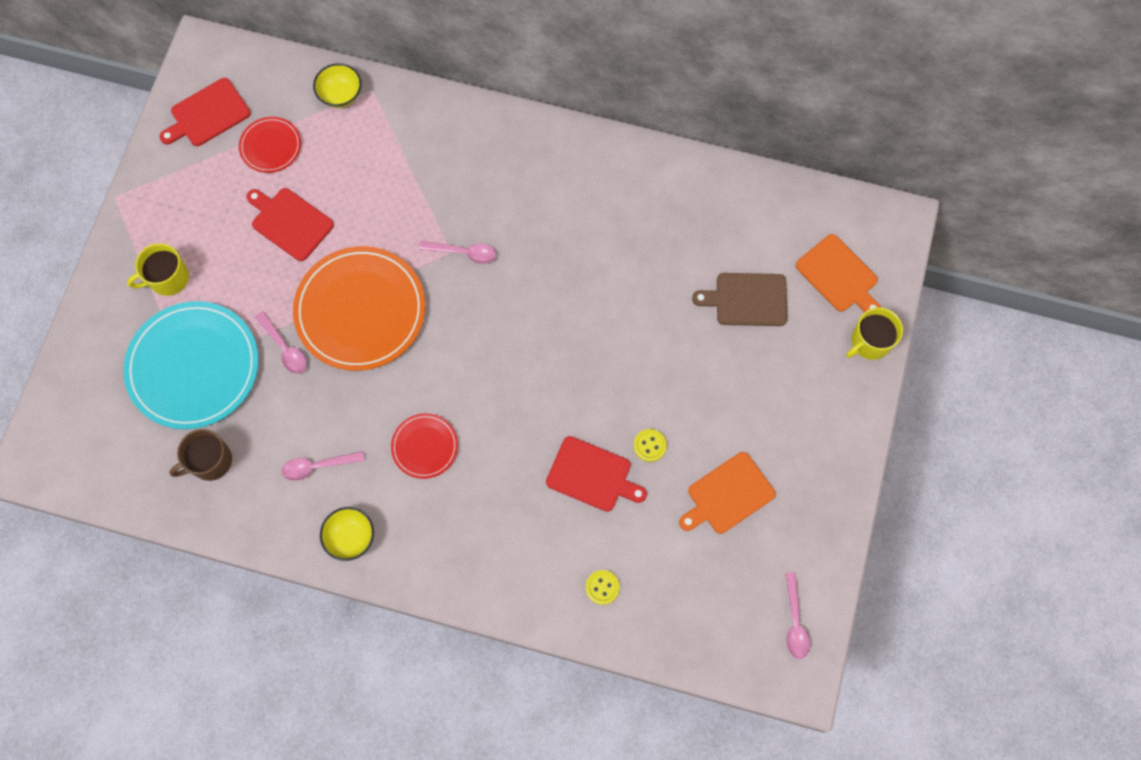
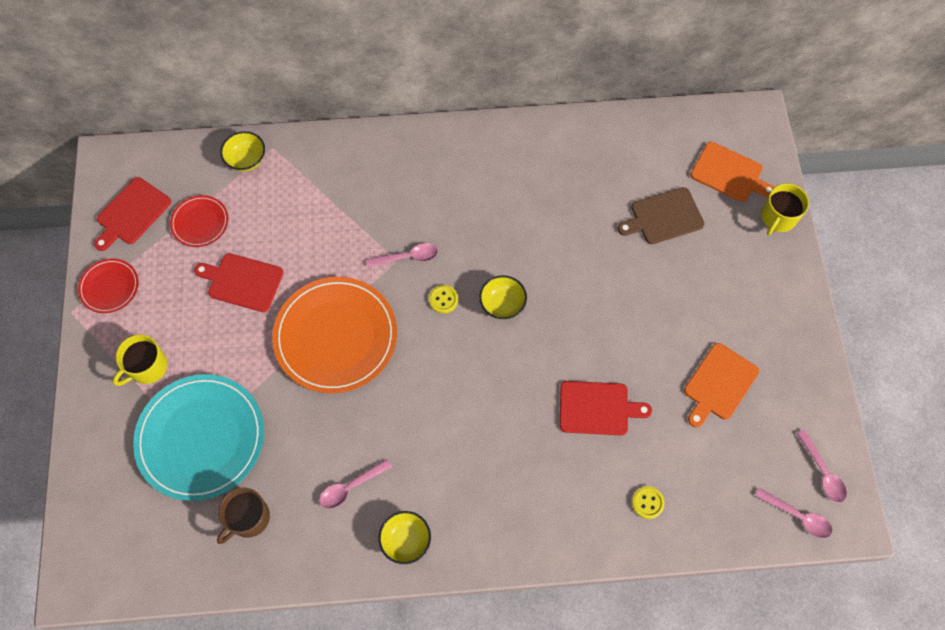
camera: 20 degrees left, 5 degrees down
(284, 348) = (279, 392): pink spoon -> pink spoon (797, 516)
(425, 446) = (440, 435): red plate -> red plate (109, 287)
(540, 335) = (502, 304): none -> yellow bowl
(649, 445) = (635, 365): yellow button -> yellow button (443, 299)

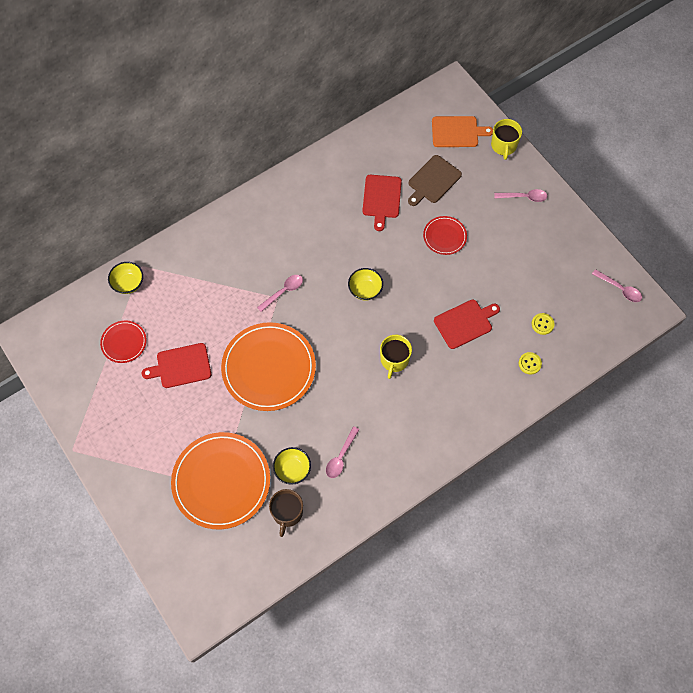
camera: 30 degrees left, 0 degrees up
(109, 287) = (88, 419): red plate -> red plate (444, 236)
(132, 213) = (70, 361): red cutting board -> red cutting board (381, 198)
(147, 367) = (153, 456): yellow mug -> yellow mug (394, 360)
(201, 438) = (221, 481): turquoise plate -> orange plate
(406, 540) = (397, 469): yellow bowl -> yellow bowl (292, 469)
(443, 299) = (325, 307): yellow button -> yellow button (542, 324)
(719, 384) = (529, 268): orange cutting board -> none
(797, 516) = (621, 323): pink spoon -> pink spoon (524, 197)

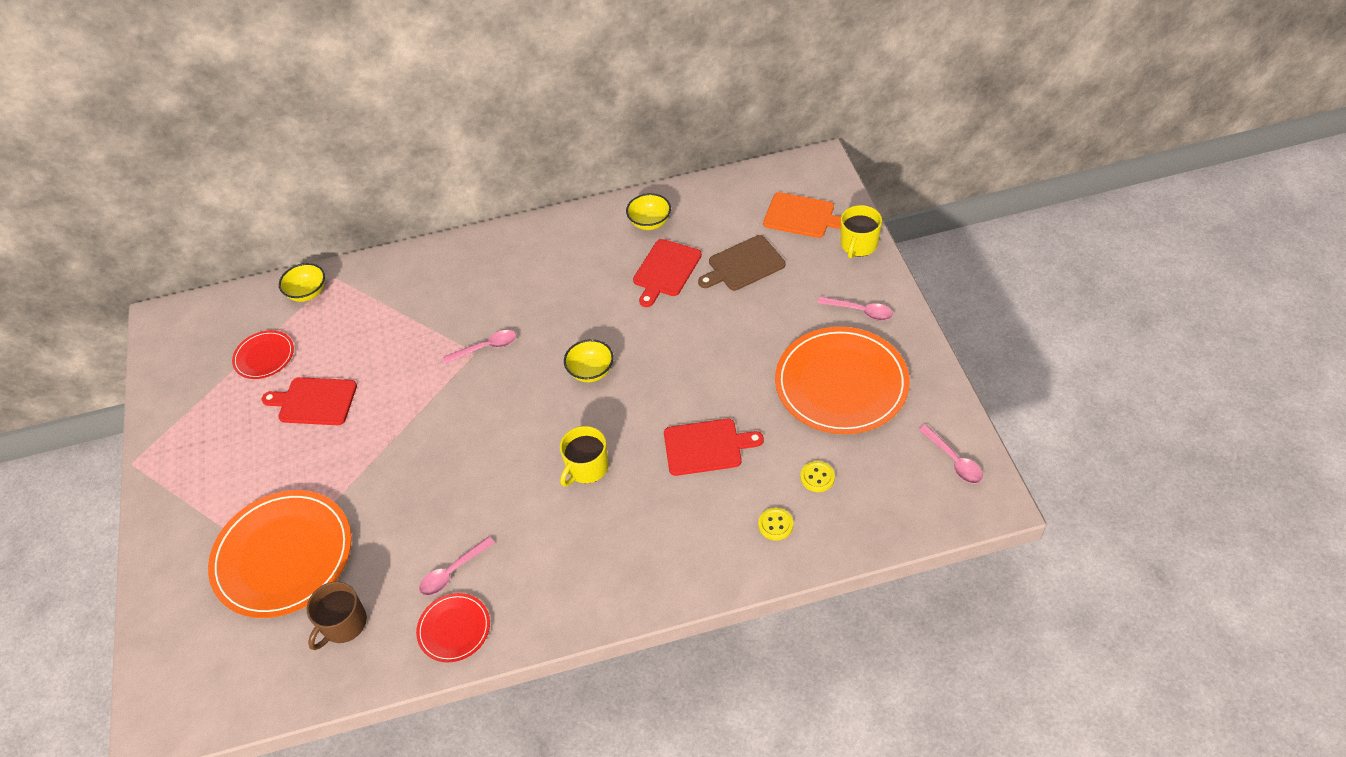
camera: 25 degrees right, 15 degrees down
(269, 368) = (419, 433): orange plate -> orange plate (841, 383)
(292, 469) = (380, 569): yellow bowl -> yellow bowl (650, 222)
(444, 236) = (728, 333): red plate -> red plate (454, 629)

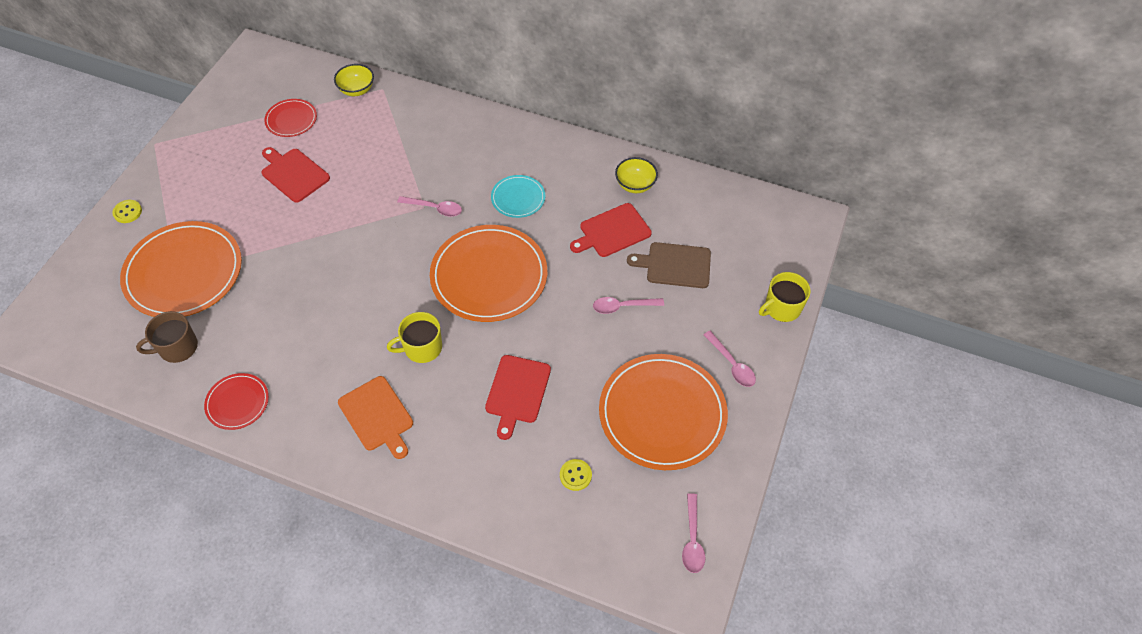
camera: 30 degrees right, 5 degrees up
(452, 572) = (271, 360): pink spoon -> pink spoon (623, 306)
(556, 293) = (518, 198): none -> turquoise plate
(591, 371) = (489, 276): yellow bowl -> orange plate
(706, 447) = (517, 392): red cutting board -> red cutting board turned 75 degrees clockwise
(775, 525) = (512, 489): yellow button -> yellow button (127, 212)
(802, 216) = (757, 254): orange cutting board -> orange cutting board (377, 416)

